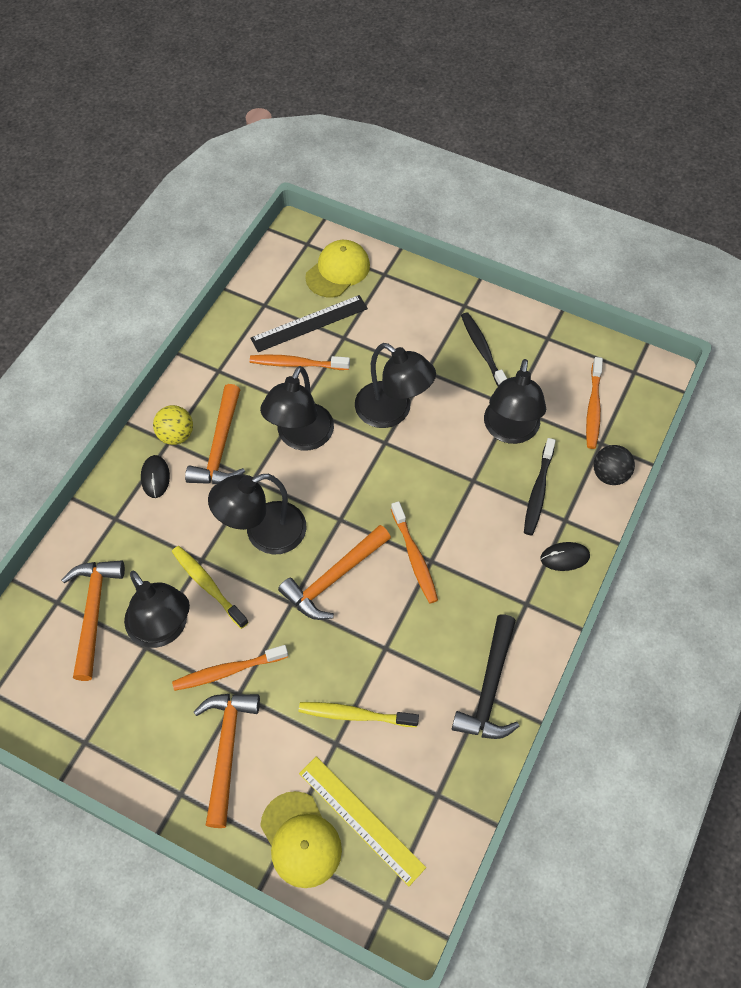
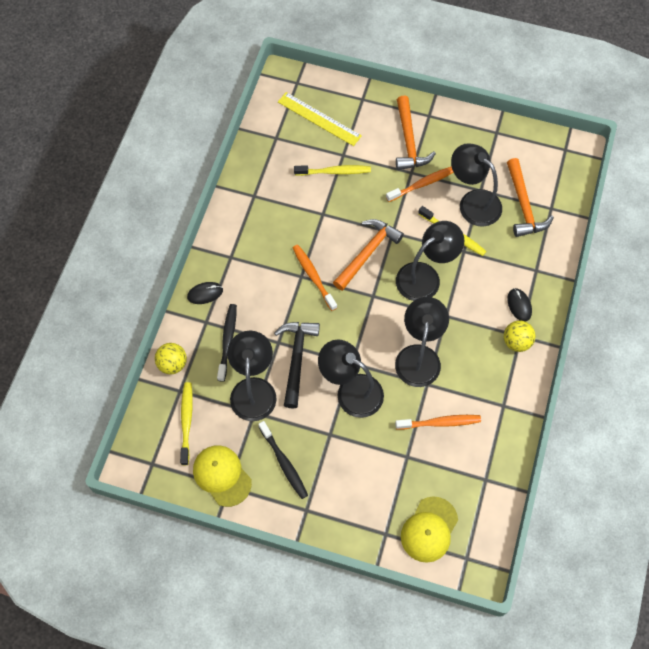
camera: 170 degrees right, 5 degrees up
(220, 446) = (479, 338): orange hammer -> none
(300, 839) = (352, 104): yellow cap -> yellow cap (222, 475)
(309, 323) = (440, 466): black ruler -> none
(489, 688) = (250, 200): black hammer -> black hammer (296, 359)
(593, 408) = (186, 421): orange toothbrush -> yellow toothbrush
(609, 475) = (172, 364): black ball -> yellow ball

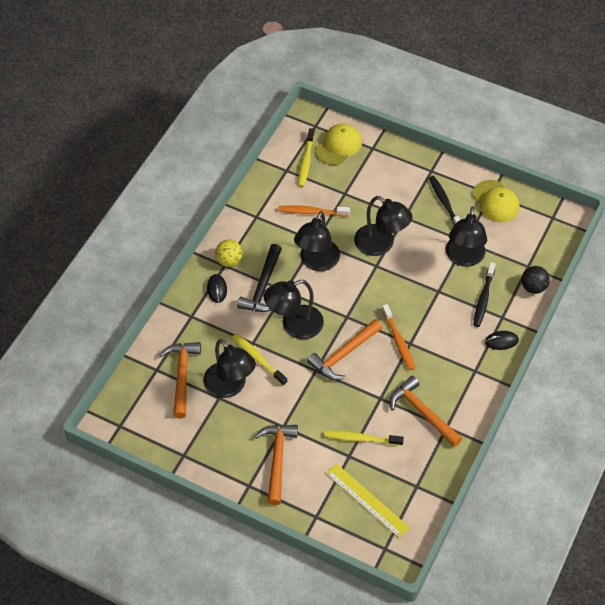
camera: 170 degrees left, 10 degrees down
(172, 364) = (533, 287): yellow ball -> black ball
(186, 421) = (523, 242): yellow toothbrush -> yellow toothbrush (306, 161)
(279, 205) = (422, 413): none -> orange hammer
(296, 359) = (424, 275): black hammer -> black hammer (263, 286)
(422, 184) = (275, 412): orange toothbrush -> none

